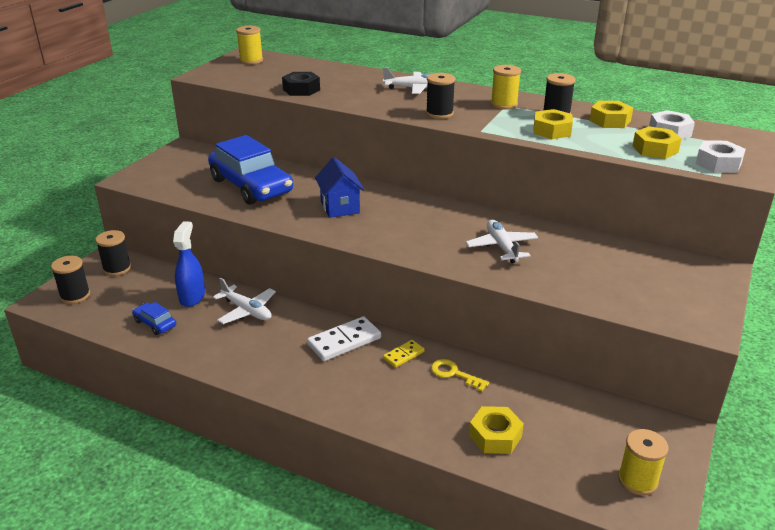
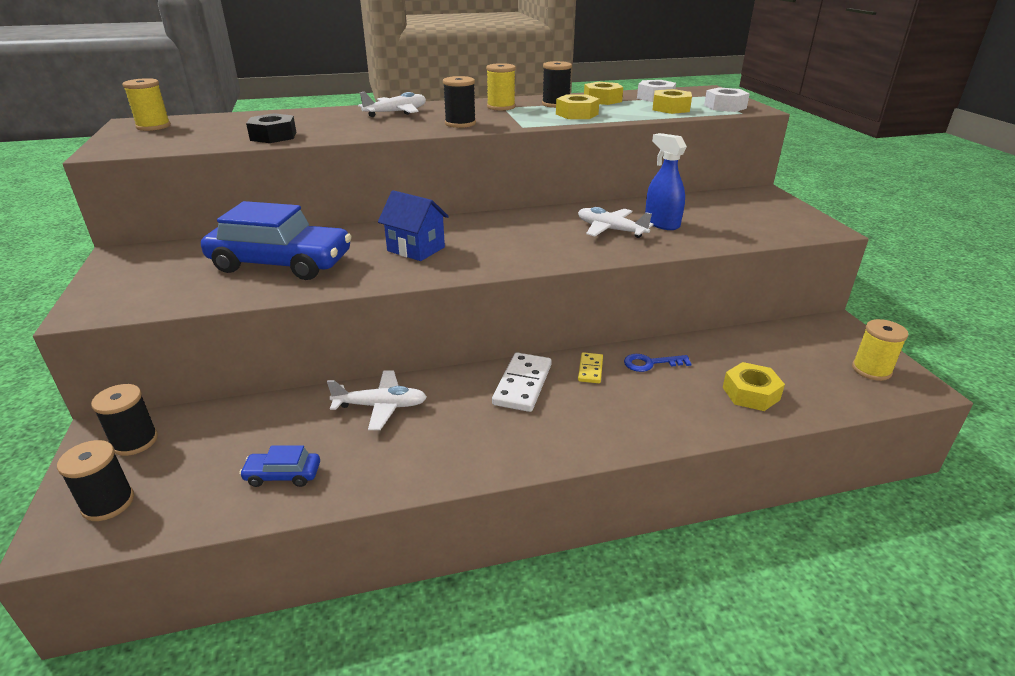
camera: 40 degrees left, 0 degrees up
(192, 297) = (292, 423): blue spray bottle -> blue spray bottle (661, 223)
(454, 374) = (650, 363): yellow key -> blue key

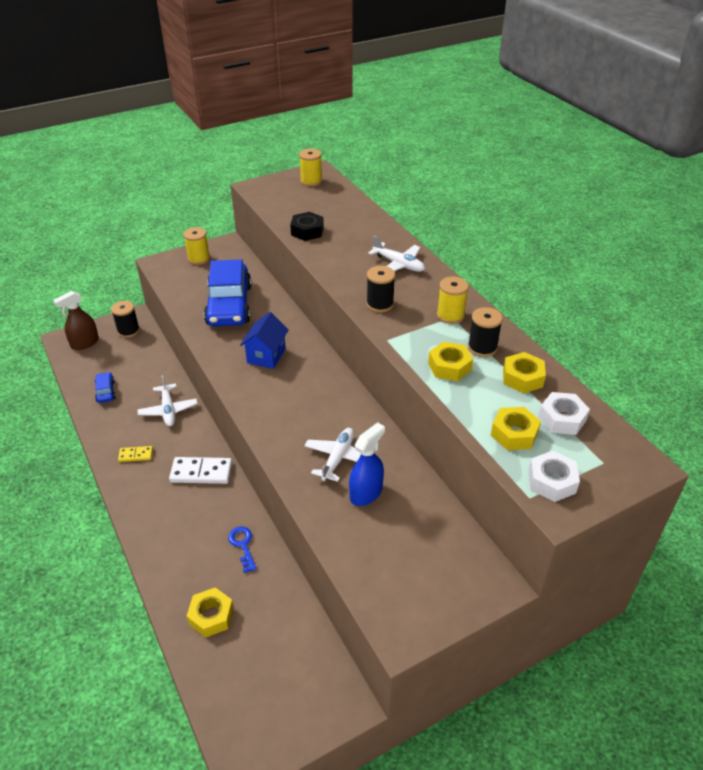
camera: 75 degrees right, 10 degrees up
(108, 503) = (84, 343): black spool -> brown spray bottle
(590, 369) = (227, 508): yellow domino -> yellow domino (136, 455)
(871, 370) = (265, 721): yellow spool -> yellow spool (199, 259)

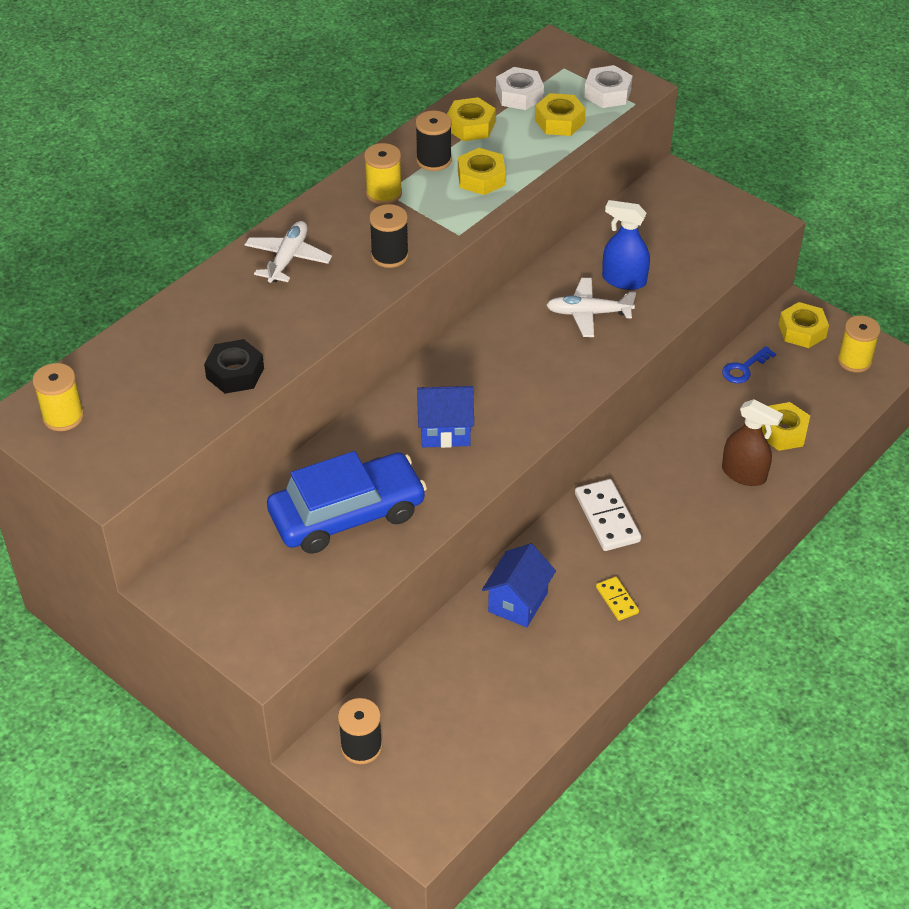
camera: 110 degrees left, 5 degrees up
(84, 343) = (419, 796): brown spray bottle -> brown spray bottle (744, 474)
(106, 391) = (518, 701): blue car -> none
(168, 410) = (518, 602): white plane -> blue house
(199, 259) = (230, 607): yellow spool -> yellow spool (854, 360)
(242, 545) = (686, 438): blue key -> blue key (744, 368)
(319, 692) = (802, 331): none -> yellow nut

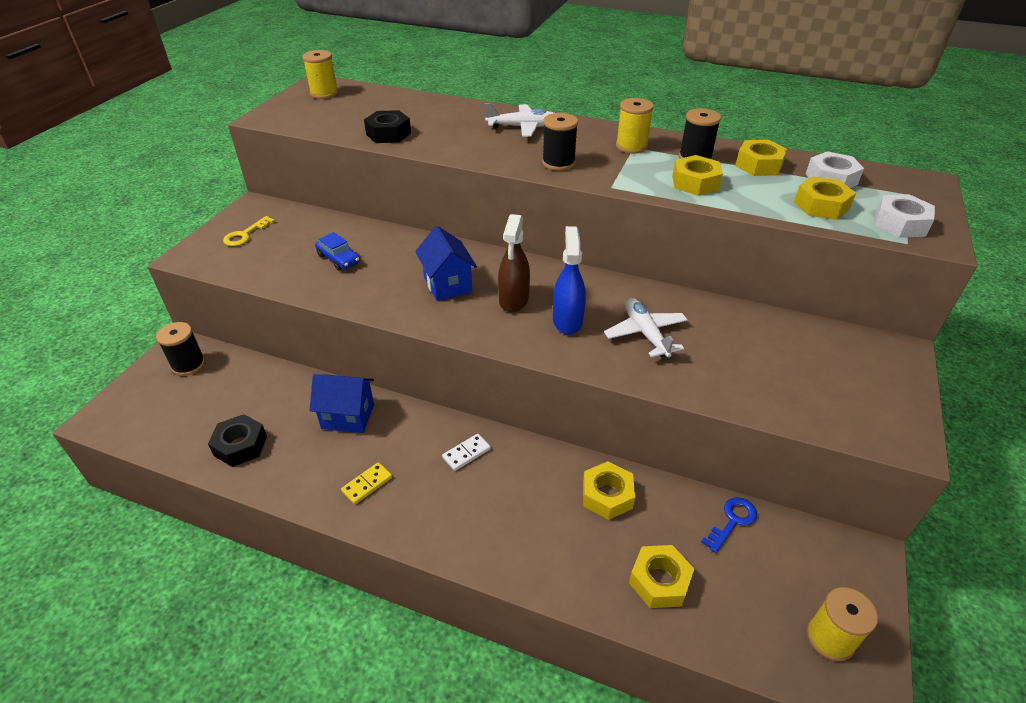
camera: 70 degrees right, 5 degrees down
(242, 599) = (245, 235): none -> yellow key
(347, 514) = (338, 259): blue car -> blue car, size x0.43
(523, 700) = (240, 445): none -> black nut
(607, 518) = (466, 453): white domino -> white domino, size x0.57
(624, 280) = (710, 347): blue spray bottle -> blue spray bottle (567, 320)
(744, 368) = (732, 521): blue key -> blue key turned 105 degrees clockwise
(744, 474) = (575, 555): brown spray bottle -> brown spray bottle (513, 300)
(802, 331) = (834, 566): yellow nut -> yellow nut (607, 495)

